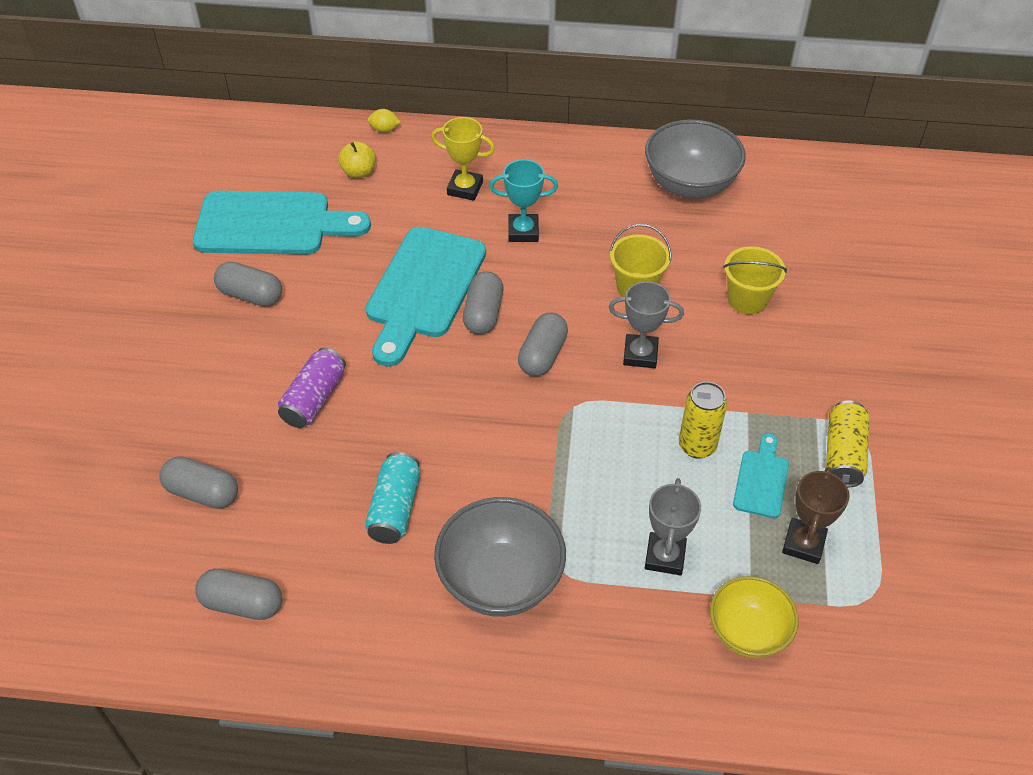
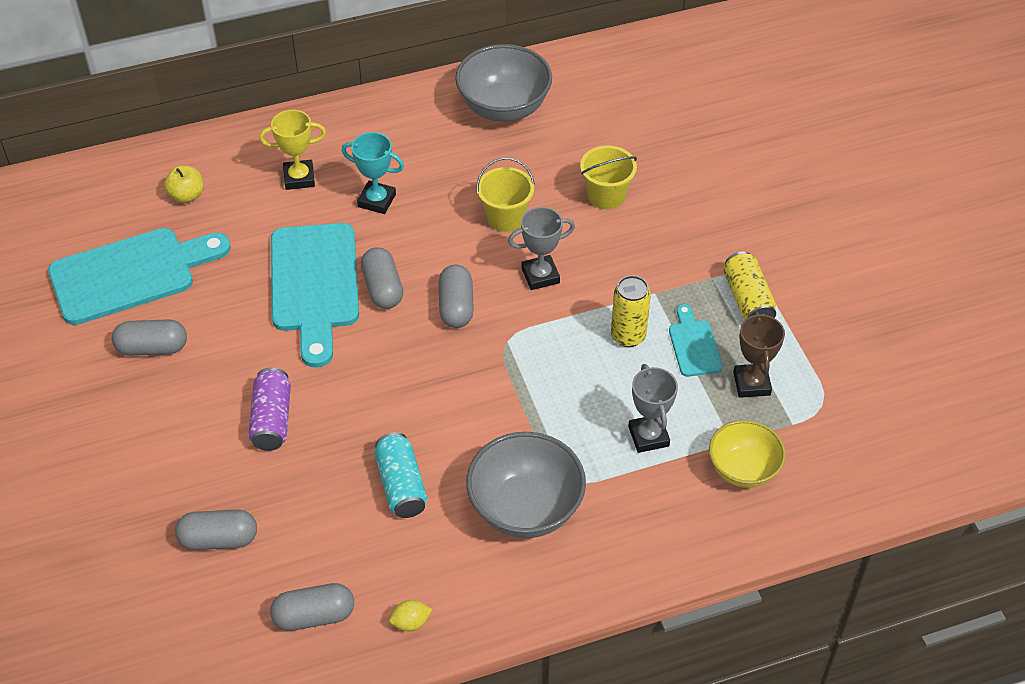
camera: 25 degrees left, 0 degrees up
(384, 130) = (187, 145): yellow lemon -> yellow lemon (411, 622)
(523, 231) = (376, 200): turquoise trophy -> turquoise trophy turned 45 degrees clockwise

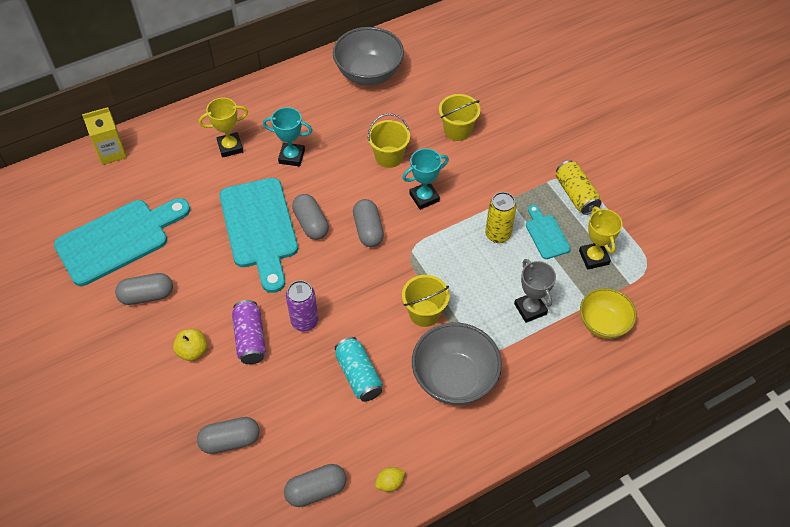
camera: 10 degrees left, 5 degrees up
(145, 165) = (112, 152): none -> yellow carton
(187, 195) = (148, 172): yellow apple -> yellow apple (193, 351)
(346, 409) = (304, 321): none -> purple can
(506, 421) = (424, 313): none -> yellow bucket
(540, 276) = (424, 197): grey trophy -> turquoise trophy
(751, 383) = (593, 257): brown trophy -> yellow trophy

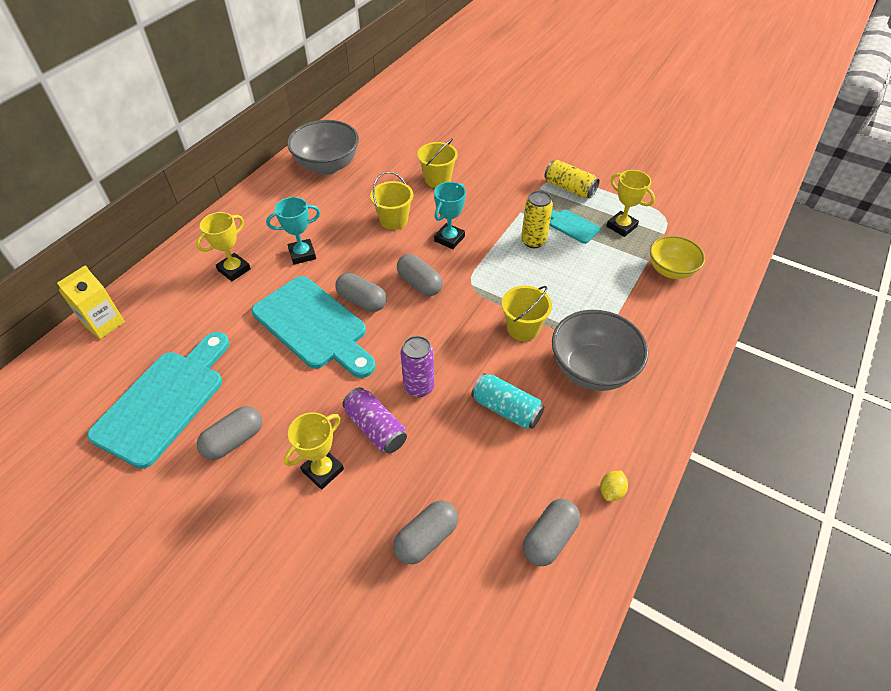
camera: 30 degrees left, 5 degrees down
(193, 351) = (323, 470): yellow apple -> yellow trophy
(530, 309) = (606, 285): grey trophy -> none

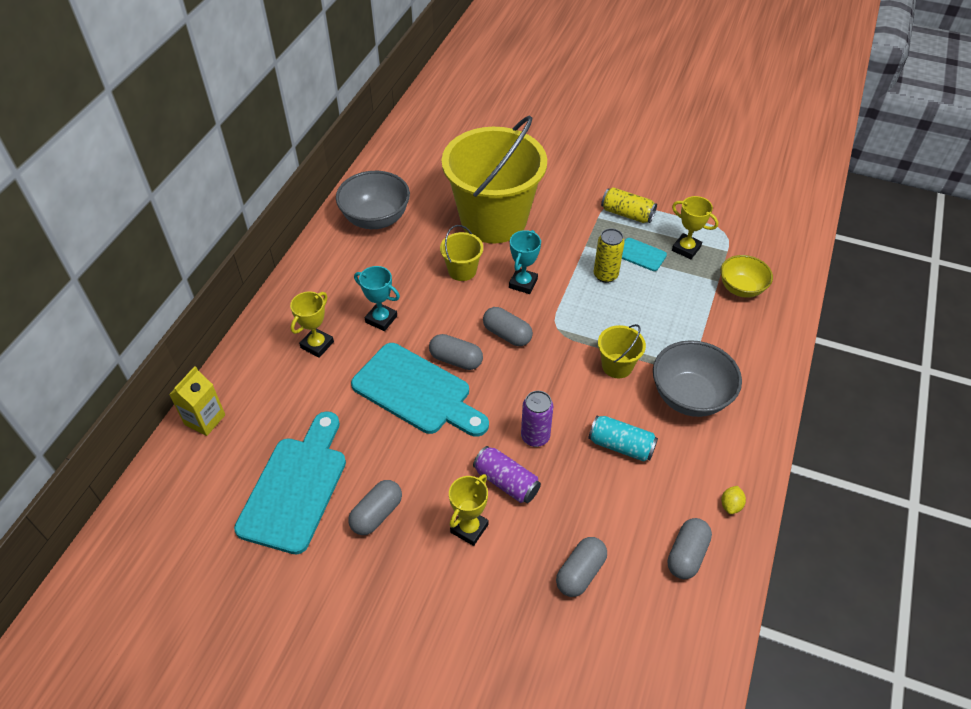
camera: 10 degrees left, 0 degrees up
(302, 254) = (381, 319): turquoise trophy -> turquoise trophy turned 60 degrees clockwise
(437, 179) = (493, 220): yellow bucket -> yellow bucket, size x2.46

